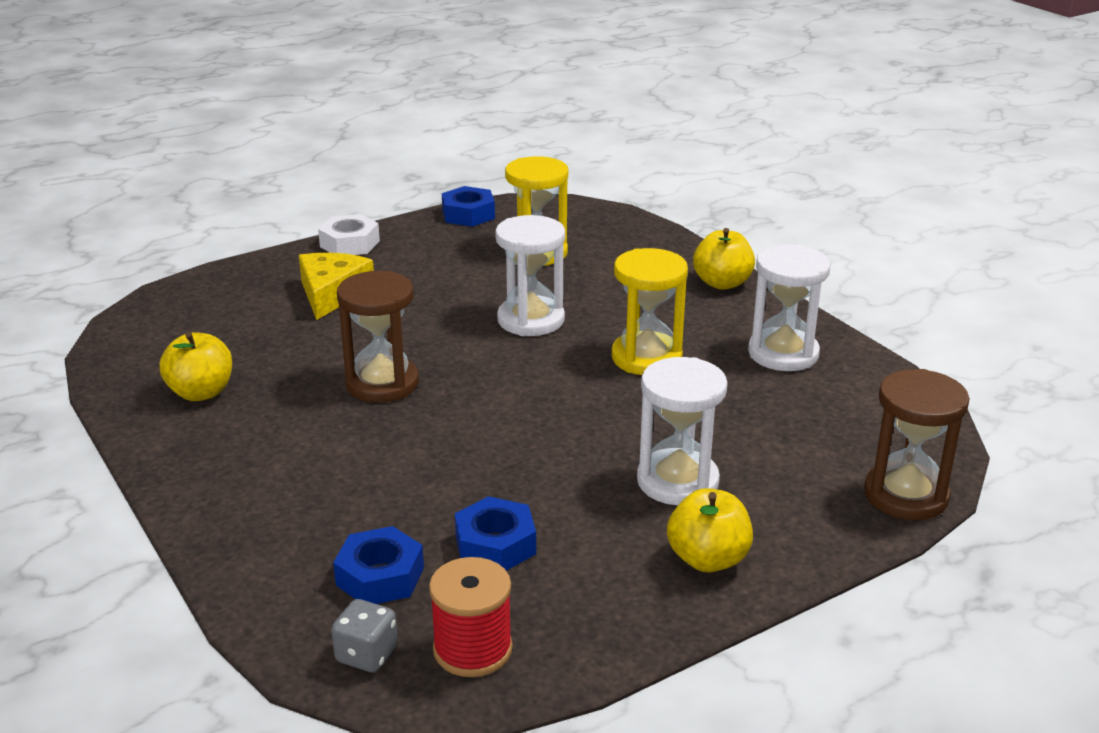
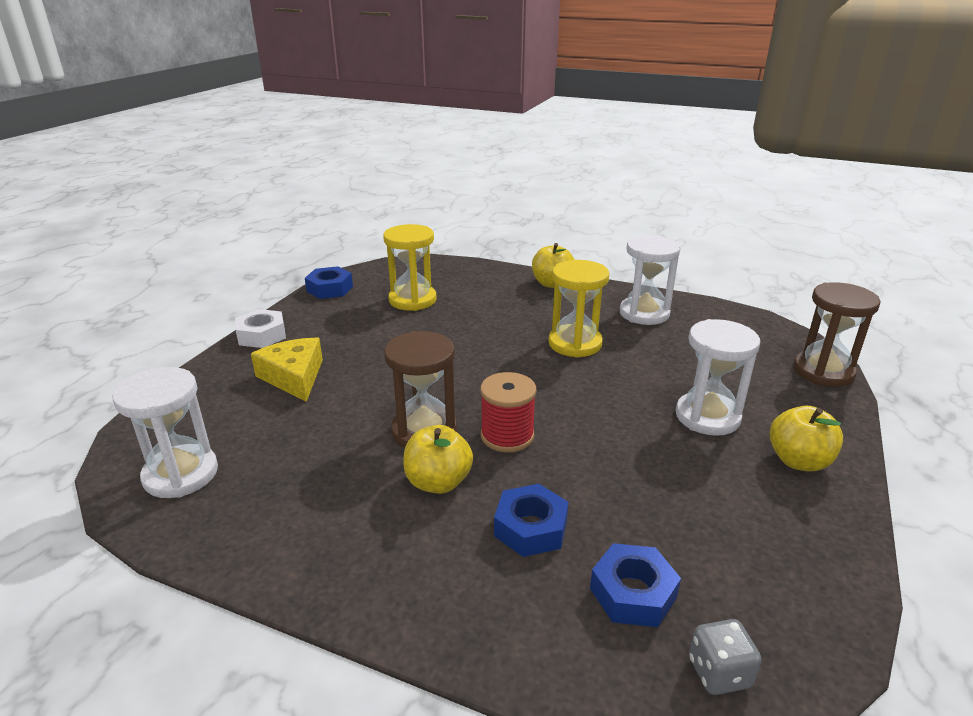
camera: 35 degrees left, 0 degrees up
(201, 392) = (276, 503): yellow apple -> yellow apple (438, 482)
(472, 649) = (777, 616): red spool -> red spool (507, 436)
(495, 545) = (671, 519): blue nut -> blue nut (530, 528)
(531, 320) = (469, 345): white hourglass -> white hourglass (181, 474)

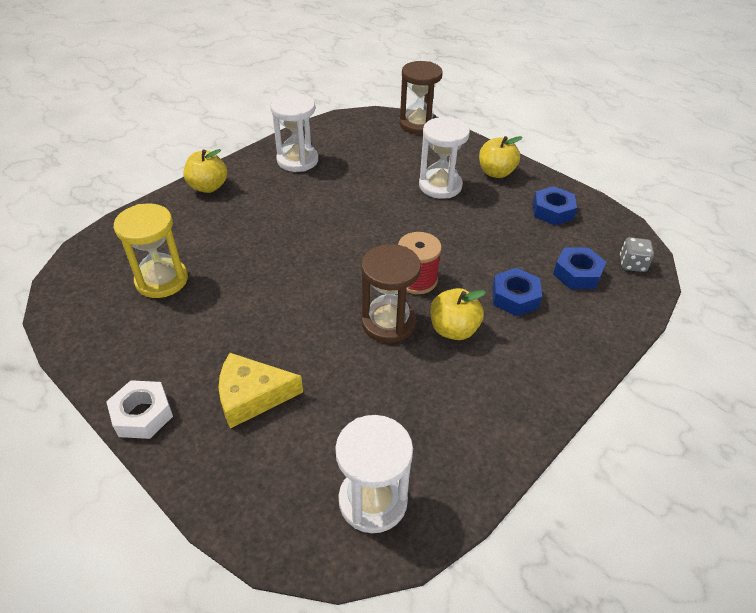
camera: 70 degrees left, 15 degrees up
(330, 289) = (76, 339): blue nut -> blue nut (552, 211)
(575, 344) = (316, 208): yellow hourglass -> none

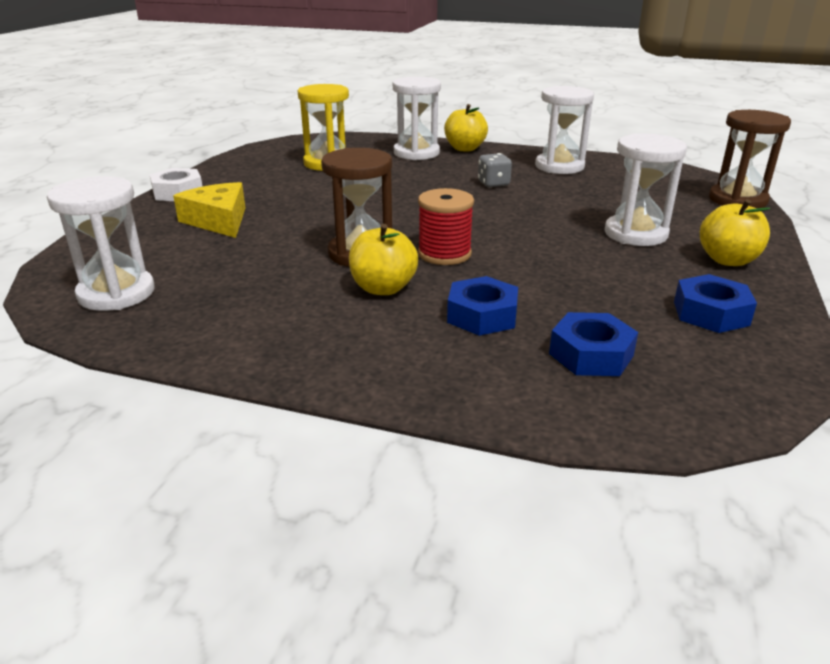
camera: 65 degrees right, 15 degrees down
(191, 217) = (416, 153): none -> white hourglass
(632, 264) = (684, 403): grey dice -> grey dice (493, 184)

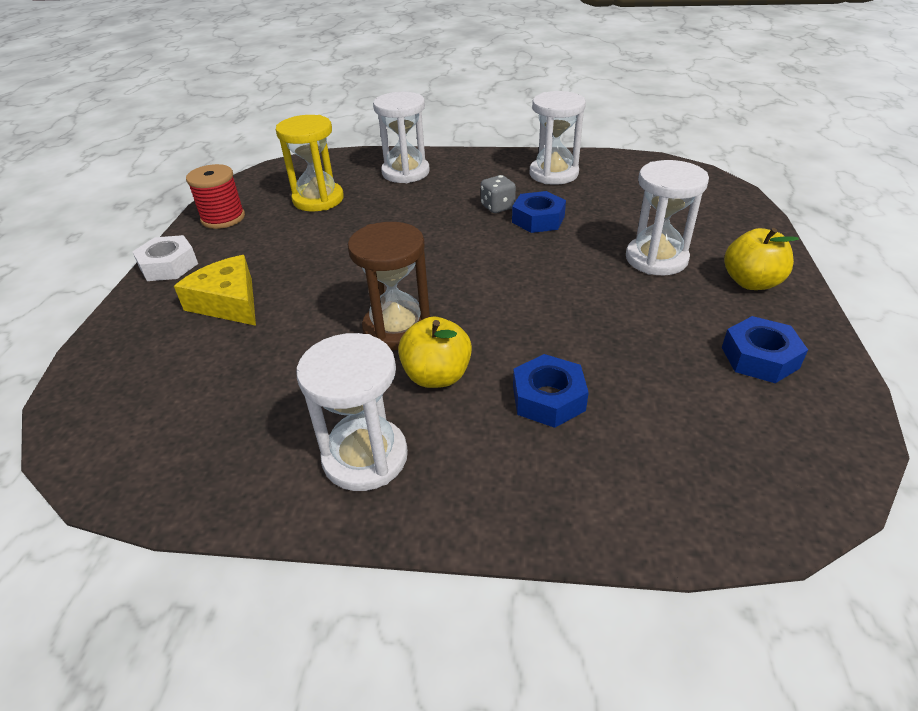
camera: 10 degrees left, 10 degrees up
(116, 293) = (151, 433): white hourglass -> white hourglass (365, 457)
(444, 254) = (482, 316): red spool -> red spool (223, 218)
(465, 148) = (452, 160): yellow apple -> none
(591, 354) = (670, 435): blue nut -> blue nut (538, 219)
(737, 200) = (733, 199): brown hourglass -> none

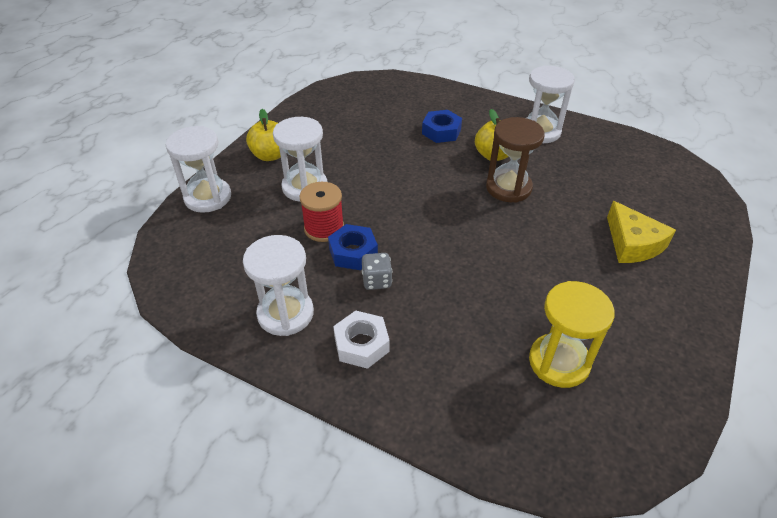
camera: 160 degrees left, 5 degrees up
(168, 266) = (703, 303): white nut -> white nut (361, 344)
(223, 218) = (669, 365): red spool -> red spool (324, 228)
(405, 172) = (444, 382): white hourglass -> white hourglass (208, 197)
(759, 357) = (322, 121): blue nut -> none

